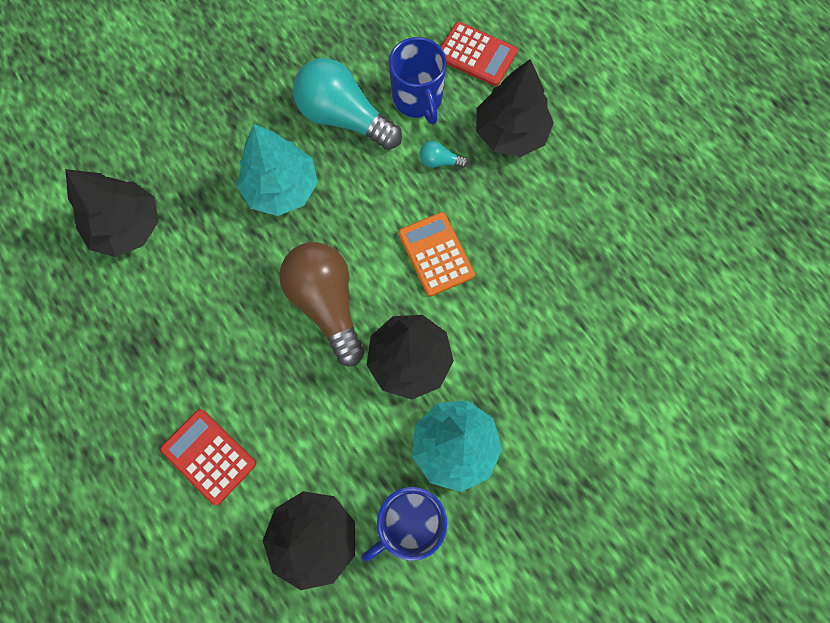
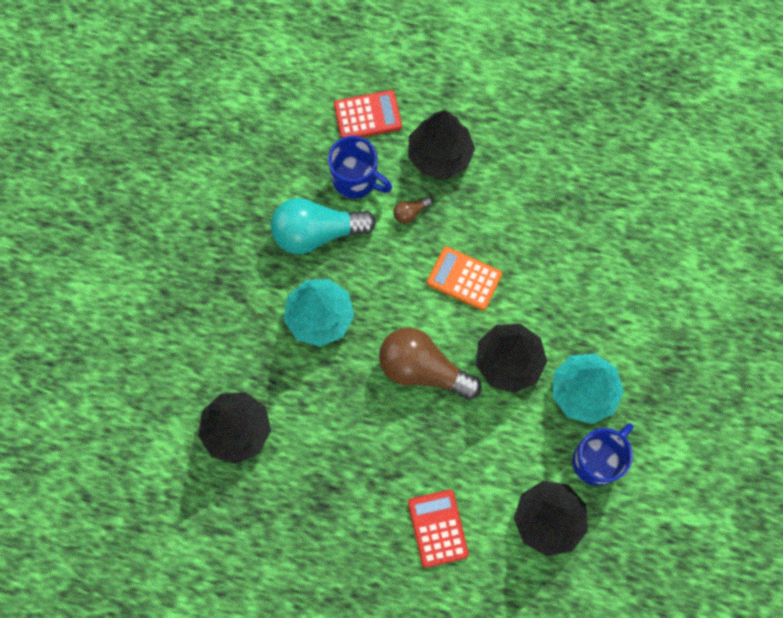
camera: 40 degrees left, 0 degrees up
(209, 456) = (437, 528): red calculator -> red calculator turned 75 degrees clockwise
(409, 522) = (597, 460): blue mug -> blue mug turned 150 degrees counterclockwise
(440, 161) = (410, 213): turquoise light bulb -> brown light bulb

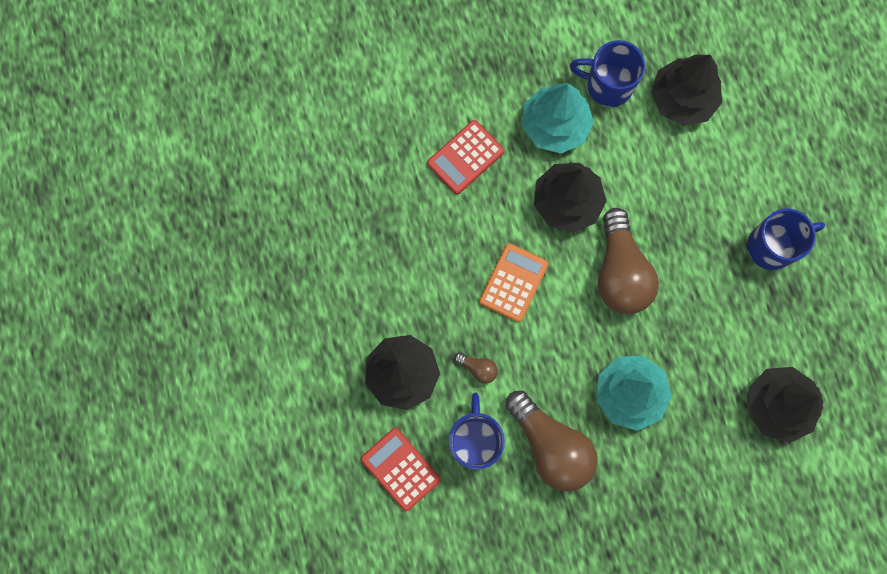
camera: 120 degrees left, 5 degrees up
(317, 233) = (550, 445): turquoise light bulb -> brown light bulb
(369, 513) = (772, 246): none -> blue mug
(437, 528) = (747, 183): red calculator -> red calculator (465, 157)
(464, 278) = (513, 282): orange calculator -> orange calculator turned 150 degrees counterclockwise

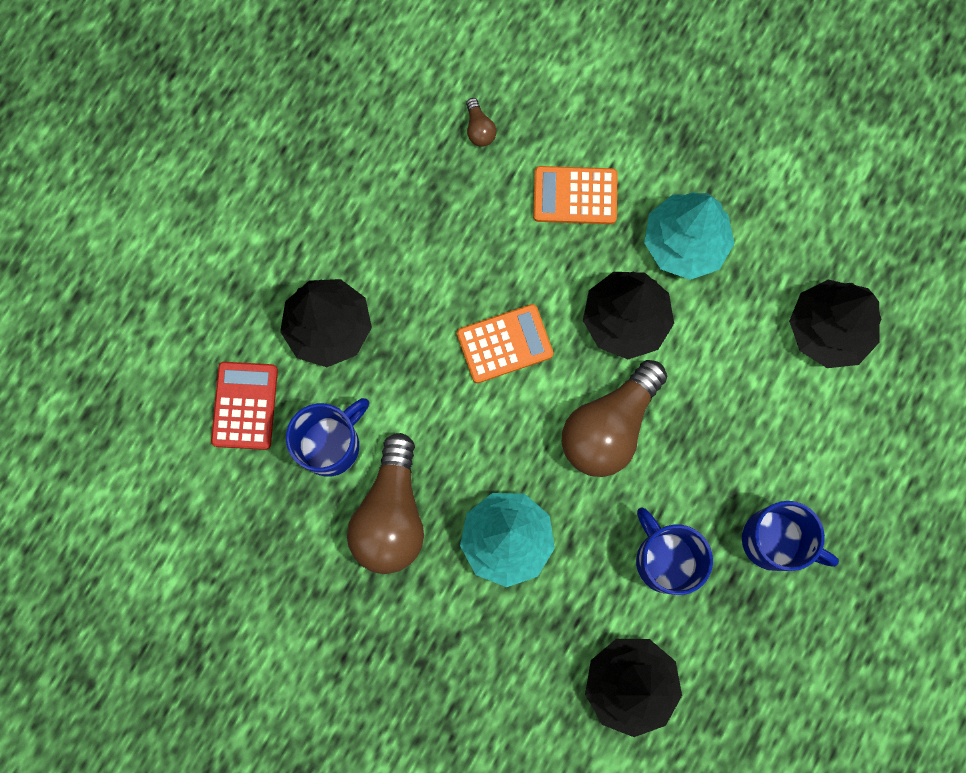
camera: 45 degrees right, 0 degrees up
(465, 157) = (575, 196): red calculator -> orange calculator
(478, 368) = (397, 386): brown light bulb -> brown light bulb (479, 129)
(608, 85) = (770, 253): blue mug -> blue mug (665, 559)

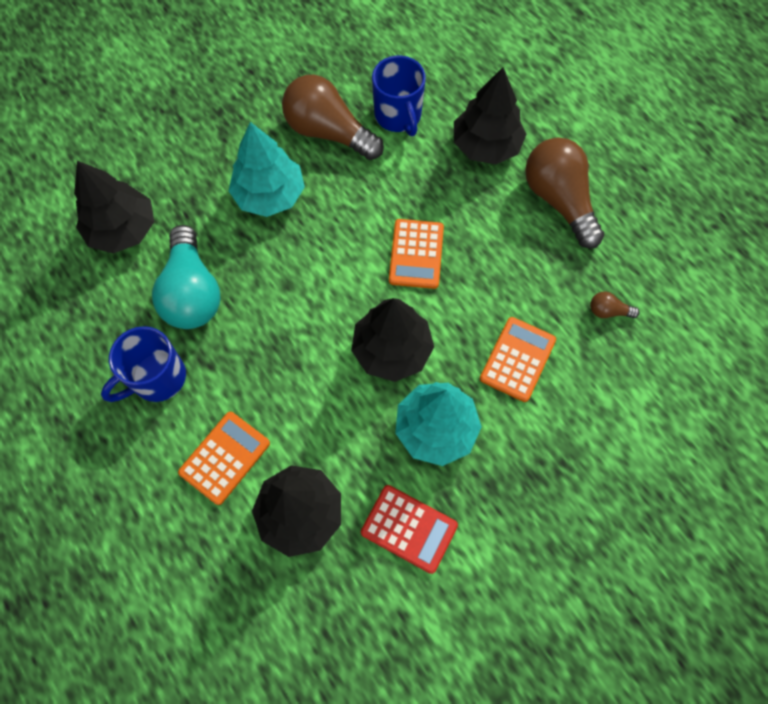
camera: 115 degrees right, 10 degrees down
(245, 406) = (453, 77): red calculator -> red calculator (409, 528)
(609, 427) = (313, 299): brown light bulb -> brown light bulb (559, 201)
(665, 559) = (192, 292): blue mug -> turquoise light bulb
(815, 427) = (225, 458): none -> orange calculator

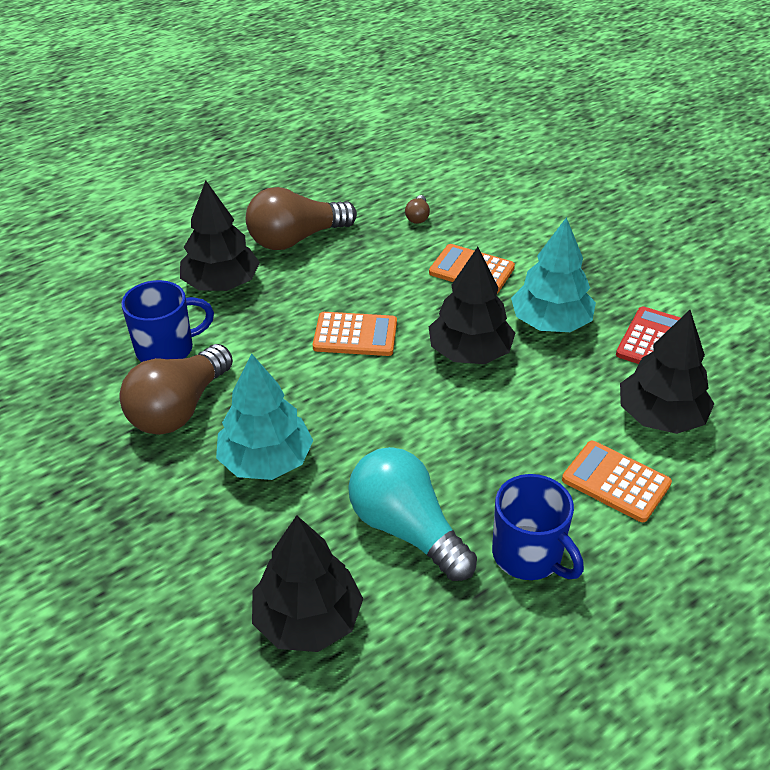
camera: 90 degrees left, 25 degrees down
(192, 292) = (407, 529): turquoise light bulb -> turquoise light bulb turned 120 degrees counterclockwise

